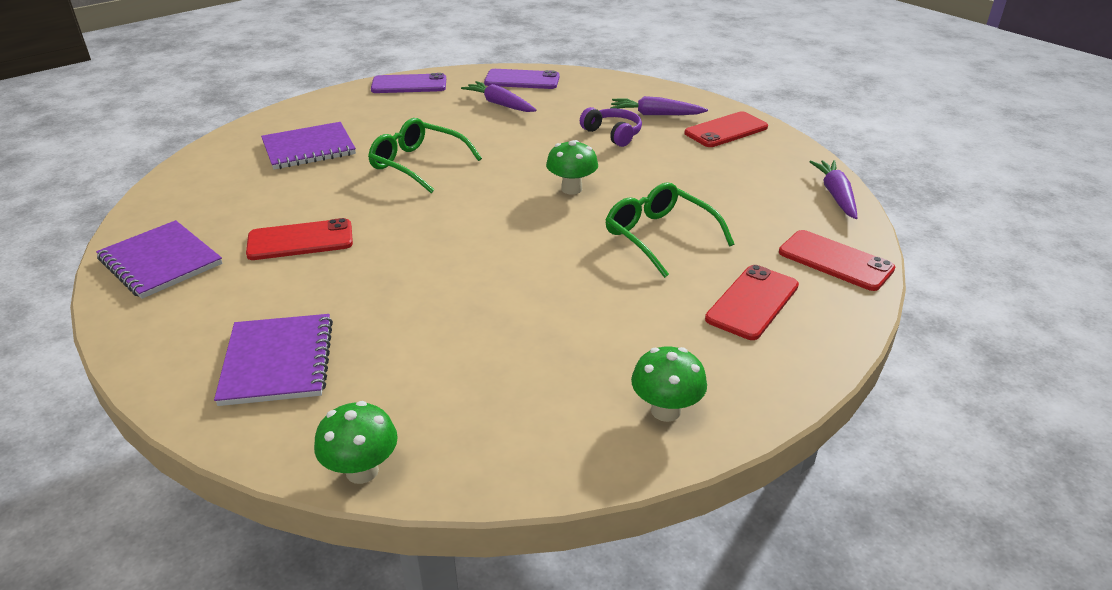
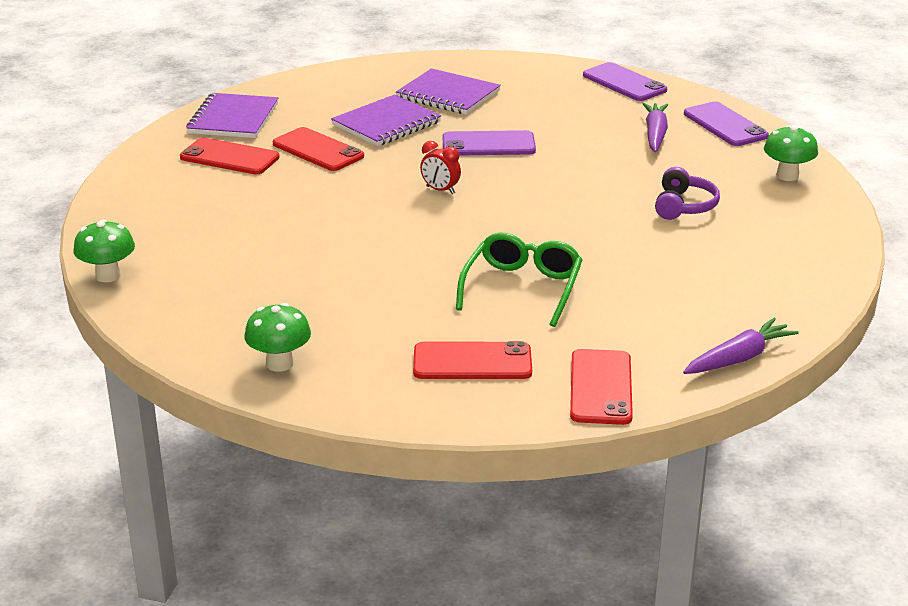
camera: 55 degrees right, 5 degrees down
(278, 362) = (177, 205): purple notebook -> purple notebook (386, 124)
(418, 164) = (488, 144): green glasses -> purple phone
(460, 211) = (440, 190): none -> red clock
(571, 189) = (546, 222): green mushroom -> green mushroom (787, 176)
(655, 114) = (764, 213): purple carrot -> none
(726, 130) = (792, 260): red phone -> red phone (229, 157)

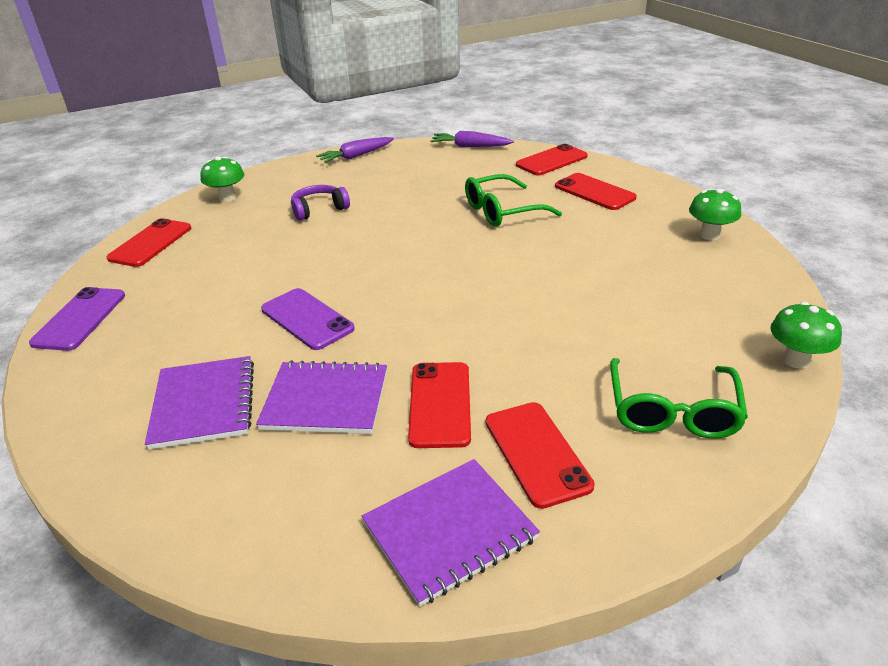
camera: 130 degrees left, 5 degrees up
(171, 208) = (672, 410): none -> green glasses
(440, 190) = (422, 297): red clock -> none
(655, 134) = (200, 260): purple carrot -> purple carrot (356, 156)
(725, 125) = (150, 243): purple phone -> red phone

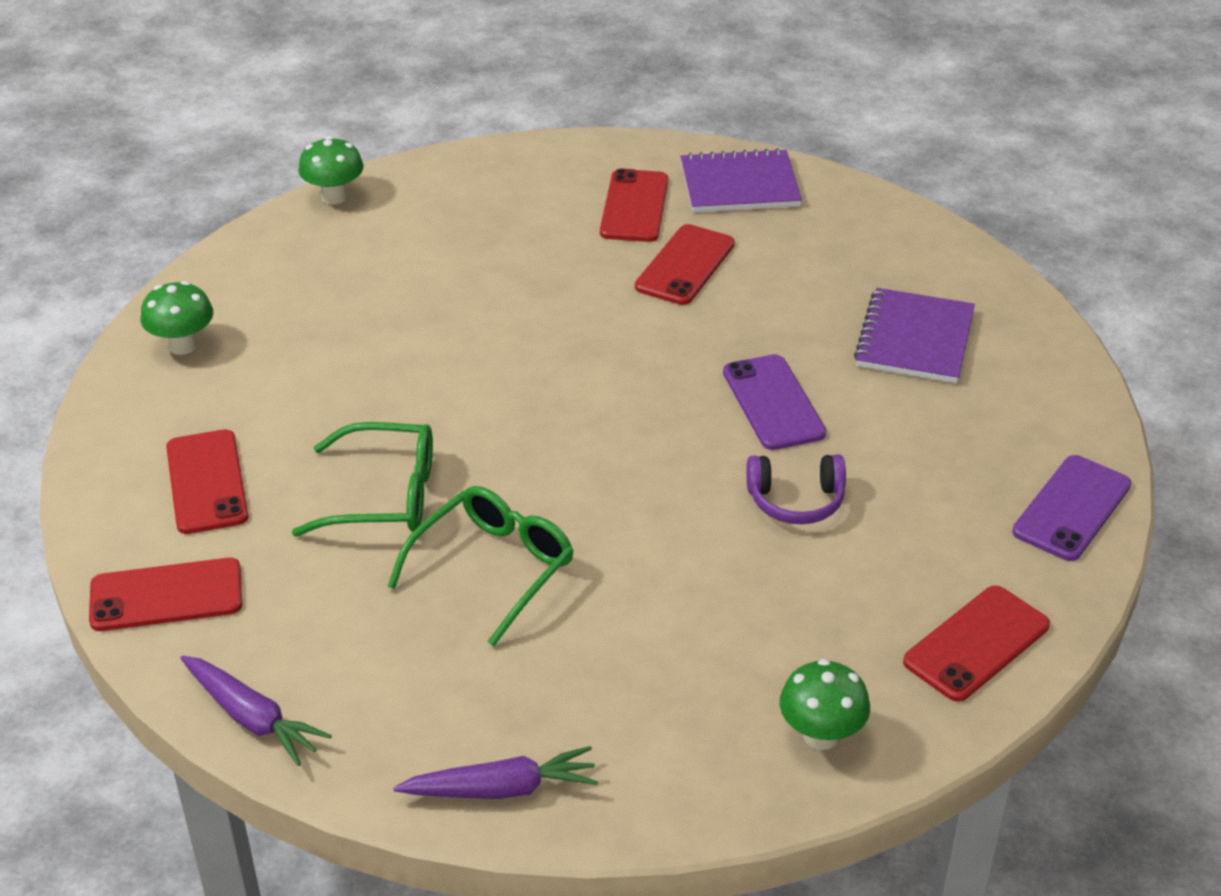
camera: 155 degrees left, 5 degrees up
(319, 209) = (665, 622): purple headphones -> purple headphones (796, 501)
(326, 400) = (790, 303): purple notebook -> none
(672, 410) = (493, 198): green glasses -> green glasses (493, 569)

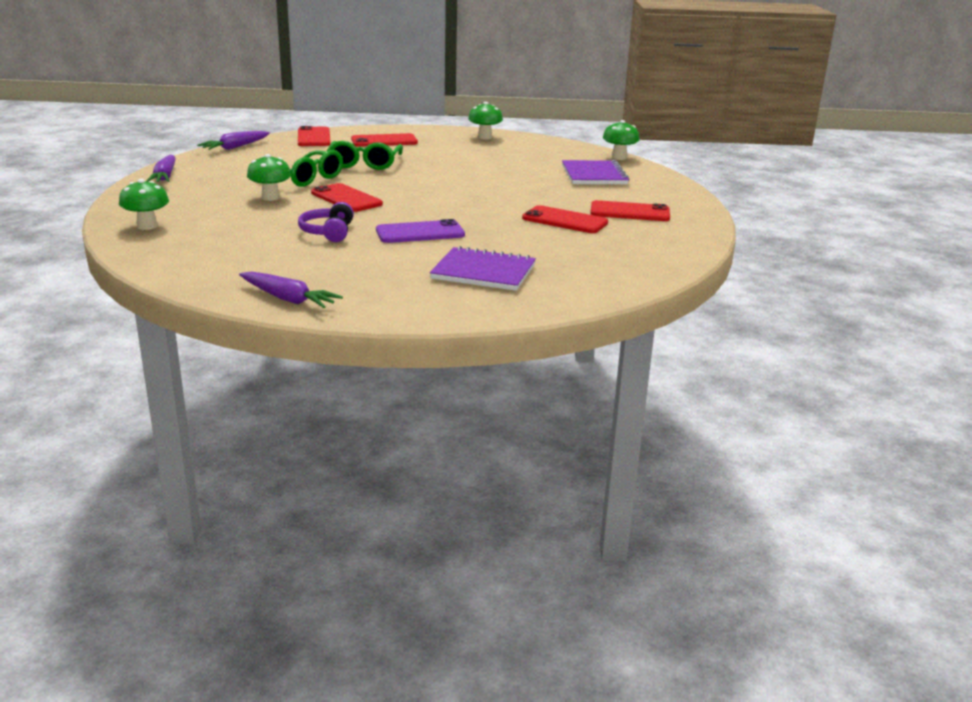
camera: 90 degrees right, 15 degrees down
(624, 597) = (270, 197): none -> green mushroom
(739, 185) = (667, 238): purple notebook -> purple notebook (594, 175)
(976, 644) = (185, 262): red phone -> red phone (346, 199)
(1072, 508) = (288, 299): purple phone -> purple carrot

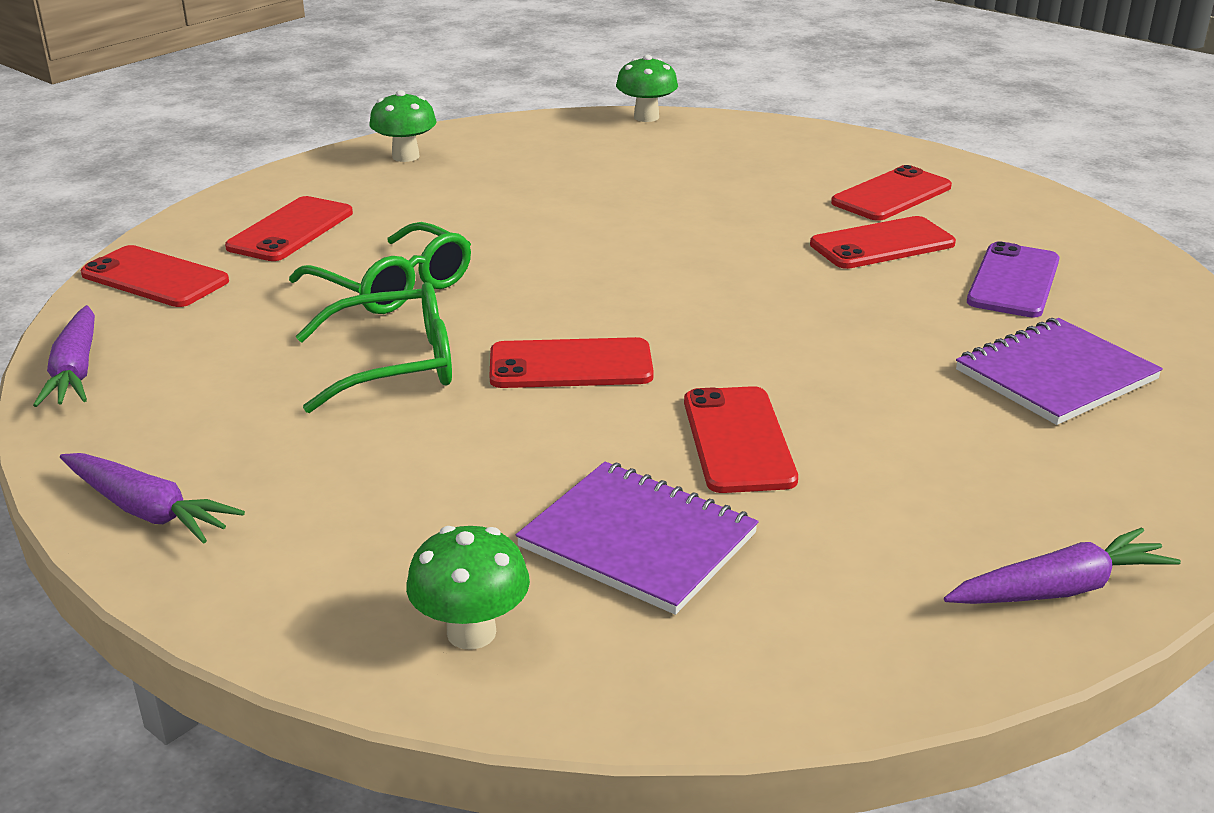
camera: 50 degrees left, 5 degrees up
(270, 197) = (467, 433): green mushroom -> none
(328, 232) = (738, 440): purple headphones -> red phone
(420, 233) = (825, 362): purple phone -> purple phone (1013, 281)
(594, 175) = (703, 158): purple notebook -> purple notebook (638, 540)

